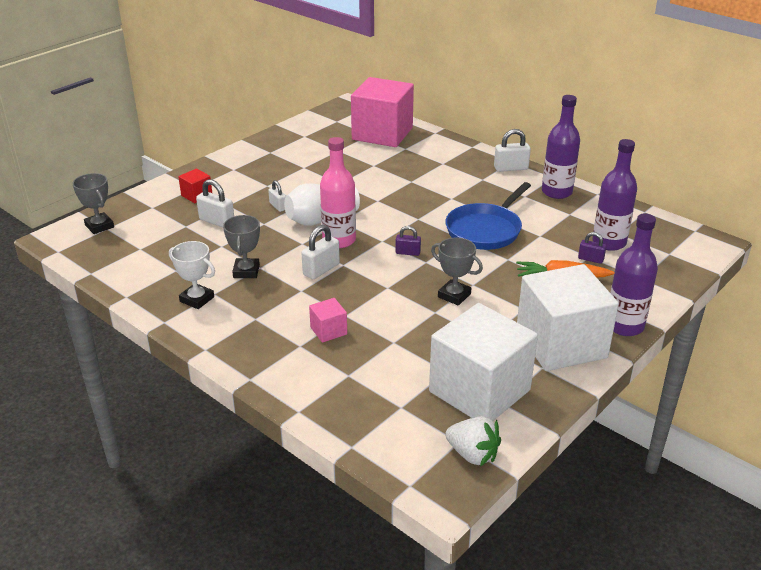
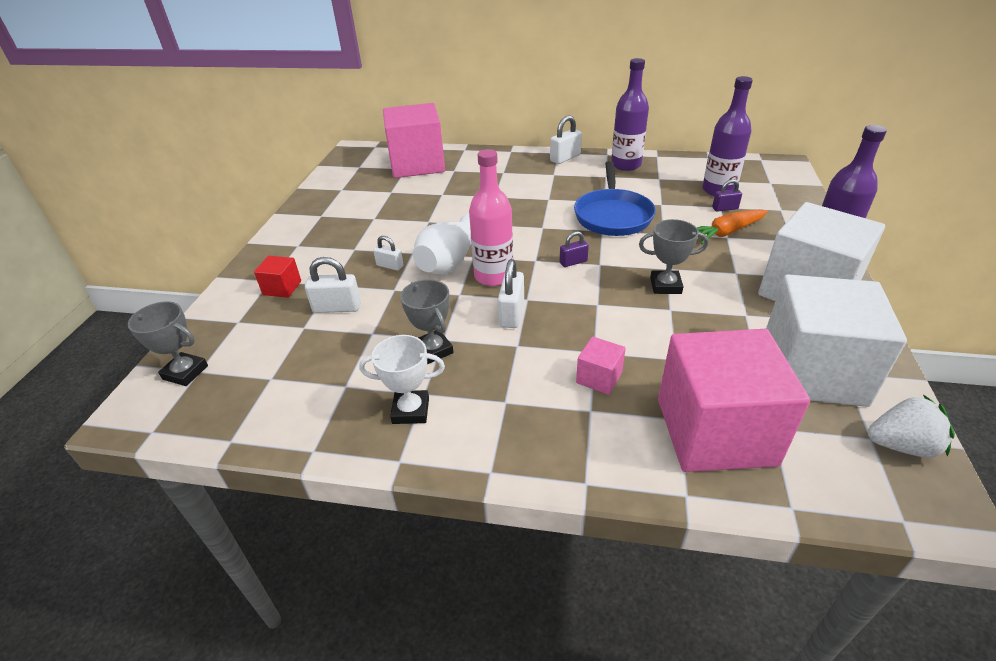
camera: 30 degrees left, 5 degrees up
(361, 391) = (715, 431): none -> pink cube

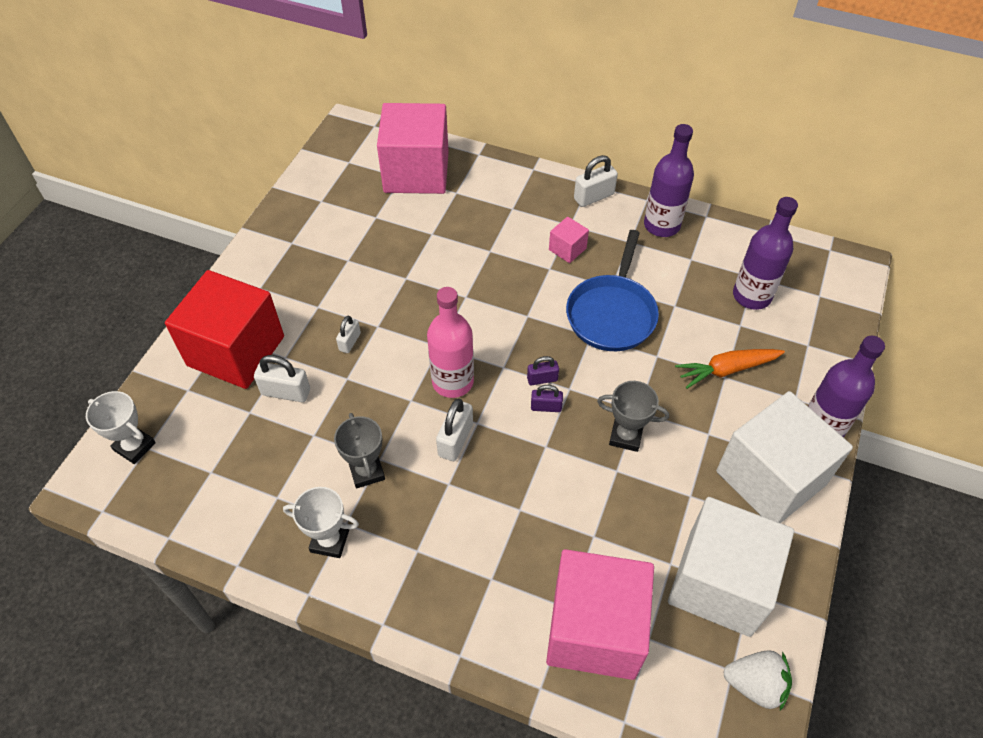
camera: 10 degrees right, 15 degrees up
(185, 372) = (134, 446): grey trophy -> white trophy
(282, 288) = (236, 351): red cube -> red cube, size x2.39
(390, 266) = (350, 342): white padlock -> white padlock turned 75 degrees clockwise
(449, 262) = (412, 350): white vase -> none
(599, 378) = (512, 542): pink cube -> pink cube (567, 249)
(725, 208) = (744, 329): purple padlock -> purple padlock (546, 407)

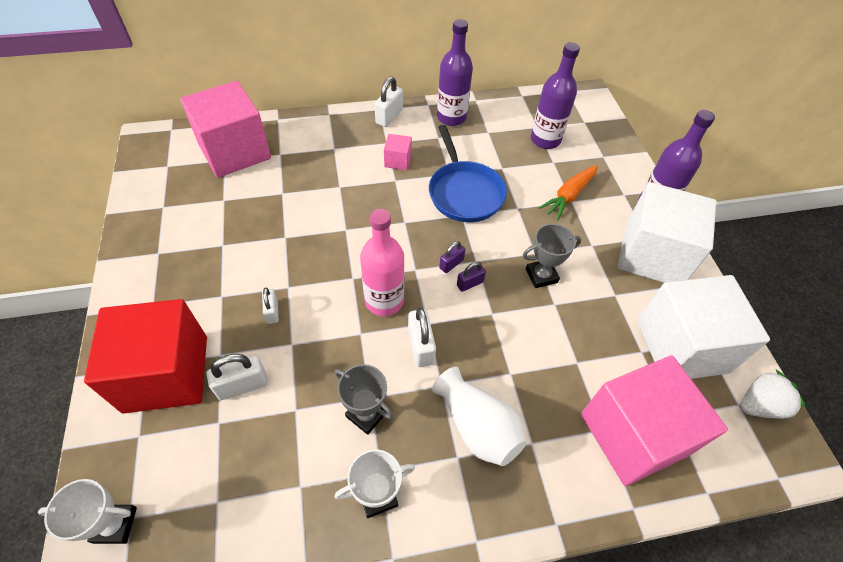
camera: 35 degrees left, 0 degrees up
(453, 536) = (477, 426): none -> white vase

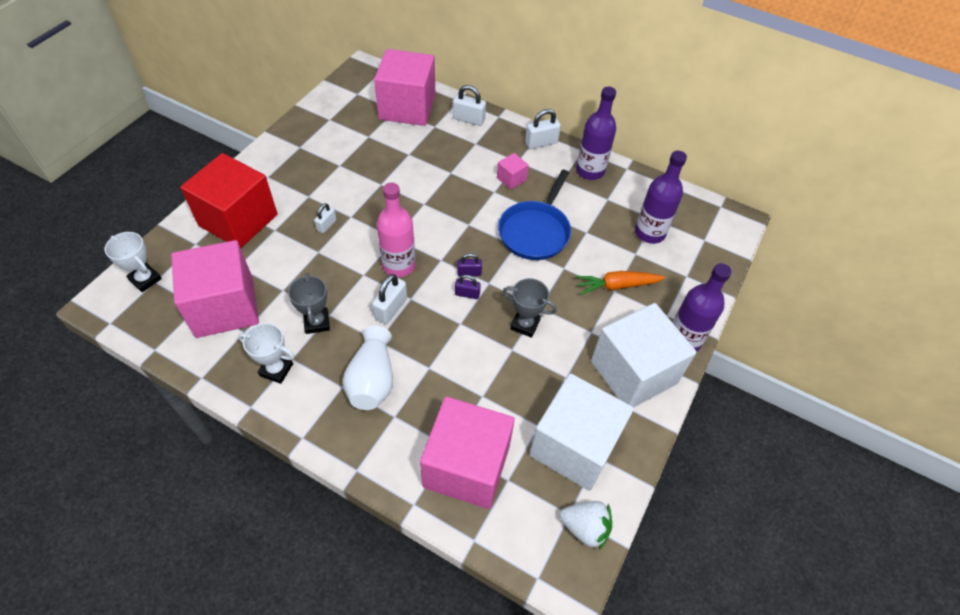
camera: 40 degrees right, 0 degrees up
(242, 385) = (269, 255): white padlock -> white padlock (468, 119)
(250, 477) = (225, 307): none -> pink cube

